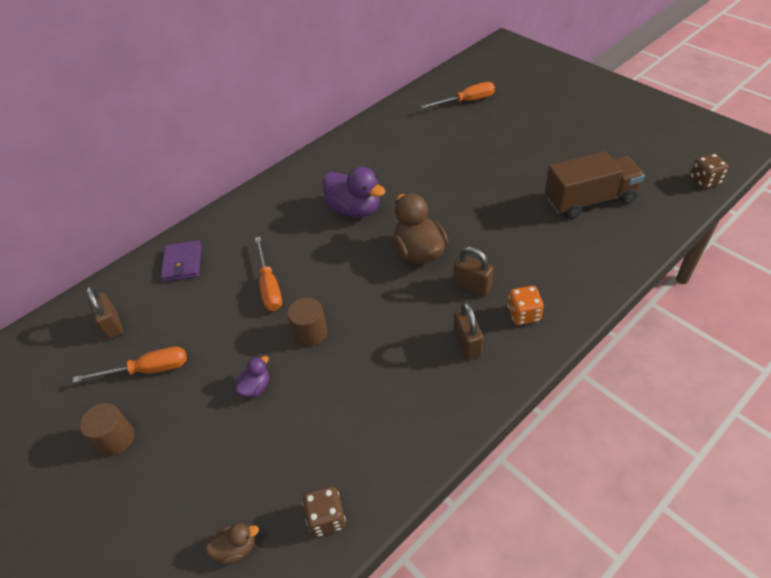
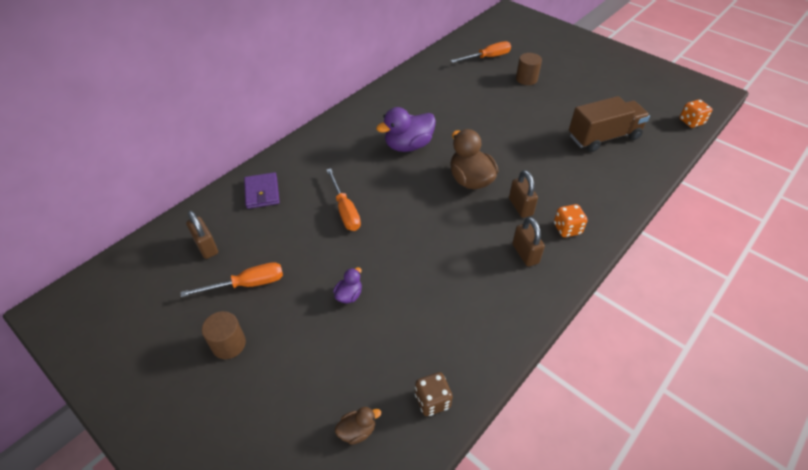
camera: 10 degrees left, 0 degrees up
(310, 332) = (389, 248): brown cylinder -> brown cylinder (526, 79)
(355, 209) = (408, 145): purple duck -> purple duck turned 120 degrees clockwise
(472, 286) = (520, 207): brown padlock -> brown padlock turned 45 degrees clockwise
(704, 181) = (691, 122): brown dice -> orange dice

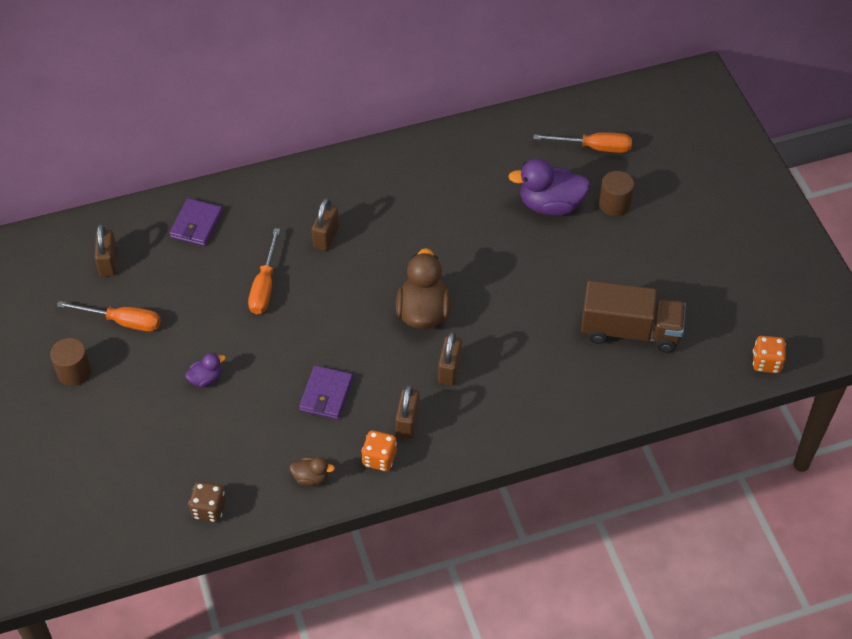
camera: 30 degrees right, 5 degrees up
(357, 431) = (131, 499): brown duck -> brown duck (311, 477)
(365, 163) = (326, 237): none -> brown padlock
(408, 145) = (390, 236): purple duck -> purple duck (550, 205)
(451, 262) = (326, 394): none -> purple wallet
(567, 229) = (476, 419): orange dice -> orange dice (379, 458)

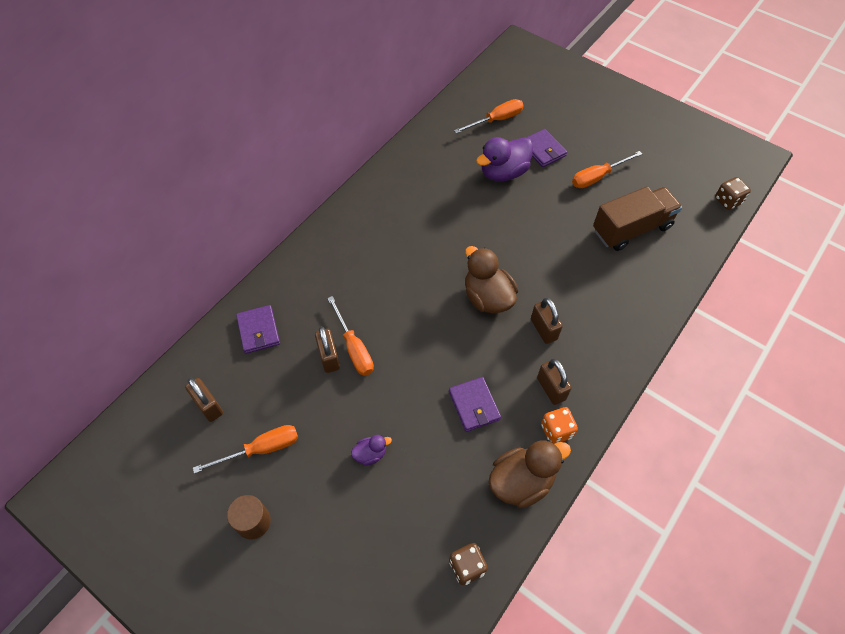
camera: 35 degrees left, 5 degrees up
(206, 379) = (370, 454): purple duck -> purple duck turned 45 degrees clockwise
(311, 477) = (521, 481): brown duck -> brown duck, size x2.01
(326, 237) = (369, 282): brown padlock -> brown padlock (329, 357)
(614, 204) = (543, 150): brown cylinder -> purple wallet
(646, 262) = (597, 177): none -> orange screwdriver
(766, 362) = (728, 201): orange dice -> brown dice

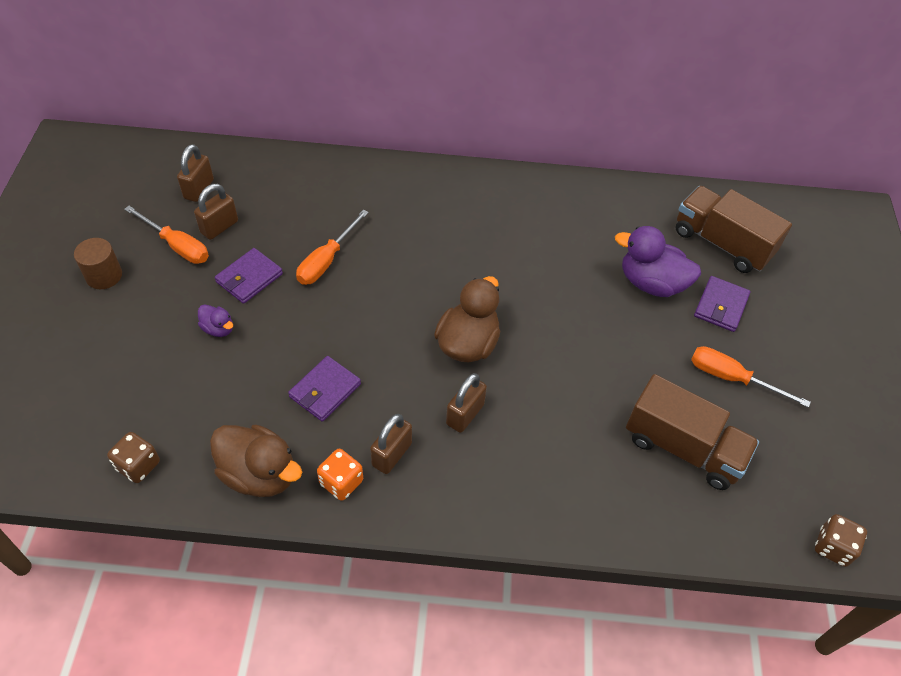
camera: 55 degrees right, 5 degrees down
(258, 331) = (297, 183): purple wallet -> purple wallet (249, 278)
(329, 357) = (303, 247): brown padlock -> brown padlock (219, 227)
(496, 120) = (722, 243): orange screwdriver -> brown truck

